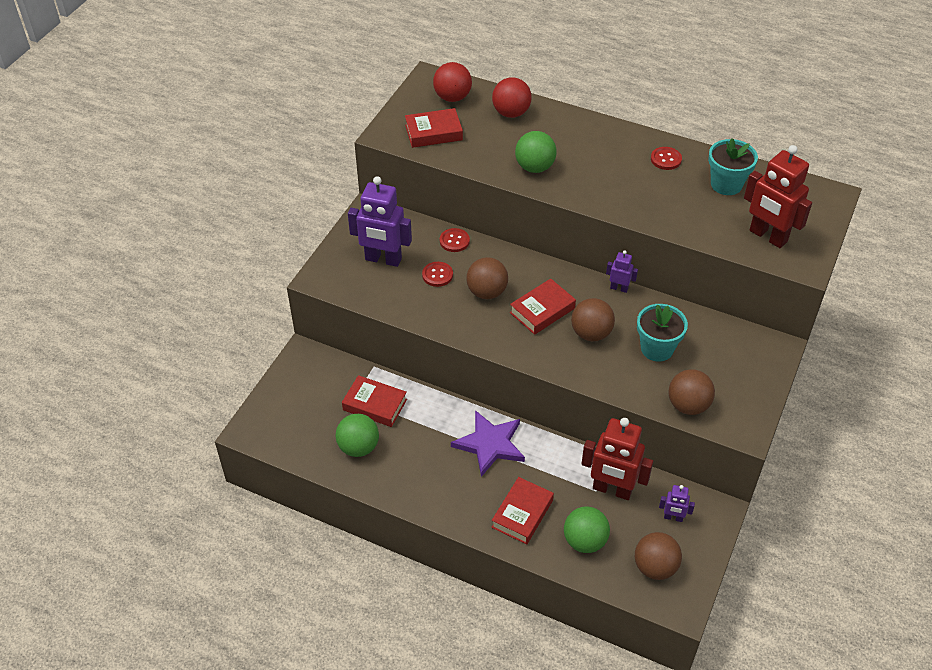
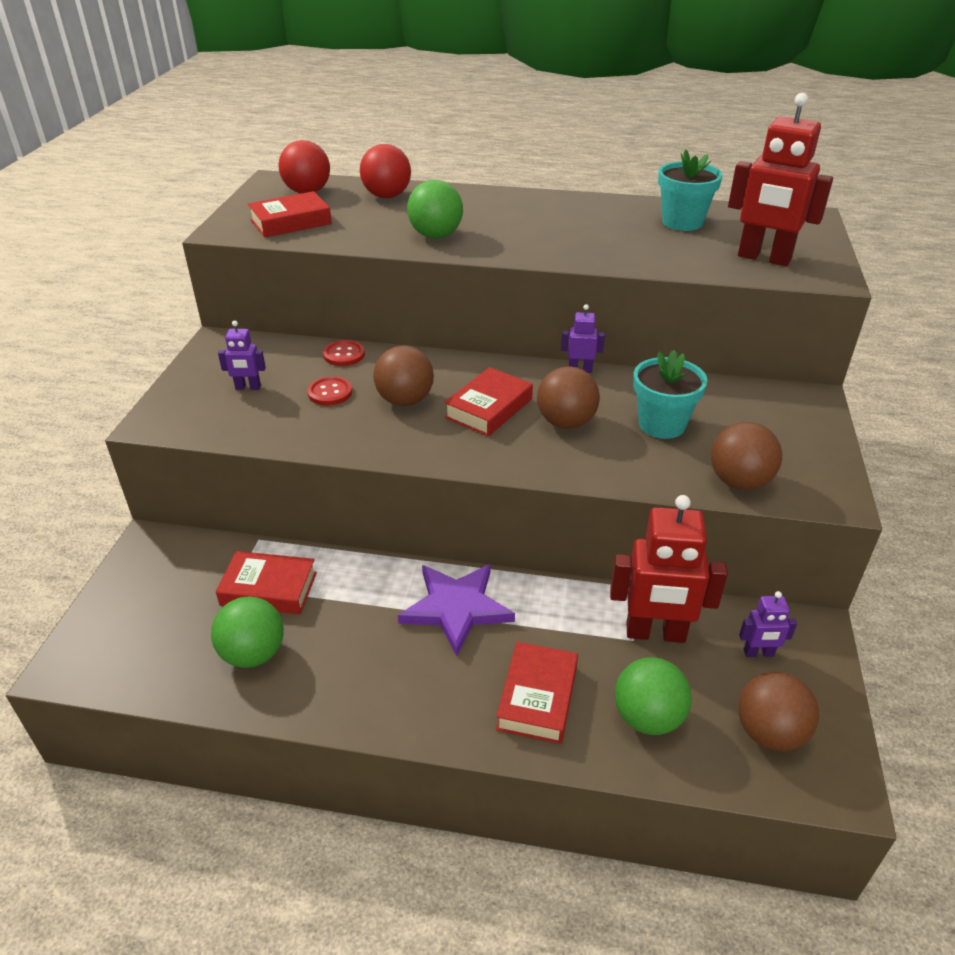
camera: 15 degrees left, 10 degrees down
(383, 259) = (248, 387): purple robot -> purple robot, size x0.48
(666, 159) = (596, 211): red button -> none

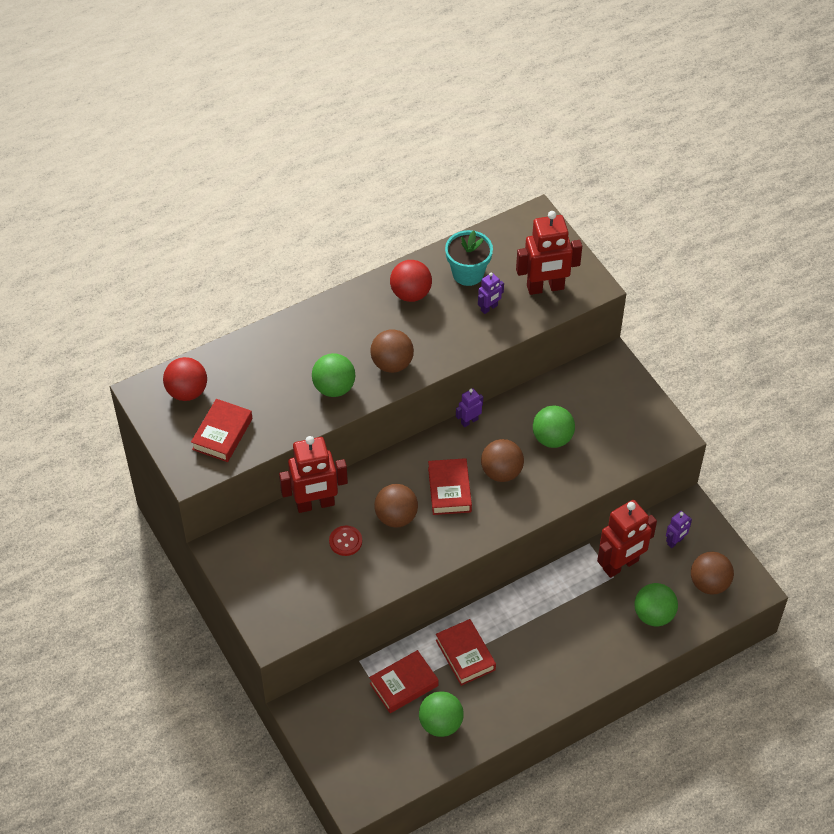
camera: 40 degrees left, 15 degrees up
(248, 387) = (291, 572): purple robot -> purple robot (489, 308)
(344, 354) = (315, 504): red button -> red robot
(387, 196) = (249, 361): red ball -> red ball (411, 294)
(456, 608) = (513, 622): purple star -> none
(537, 697) = (597, 642): red book -> red book (465, 655)
(661, 424) = (552, 438): turquoise flower pot -> green ball
(739, 482) = (622, 456): brown ball -> brown ball (392, 364)

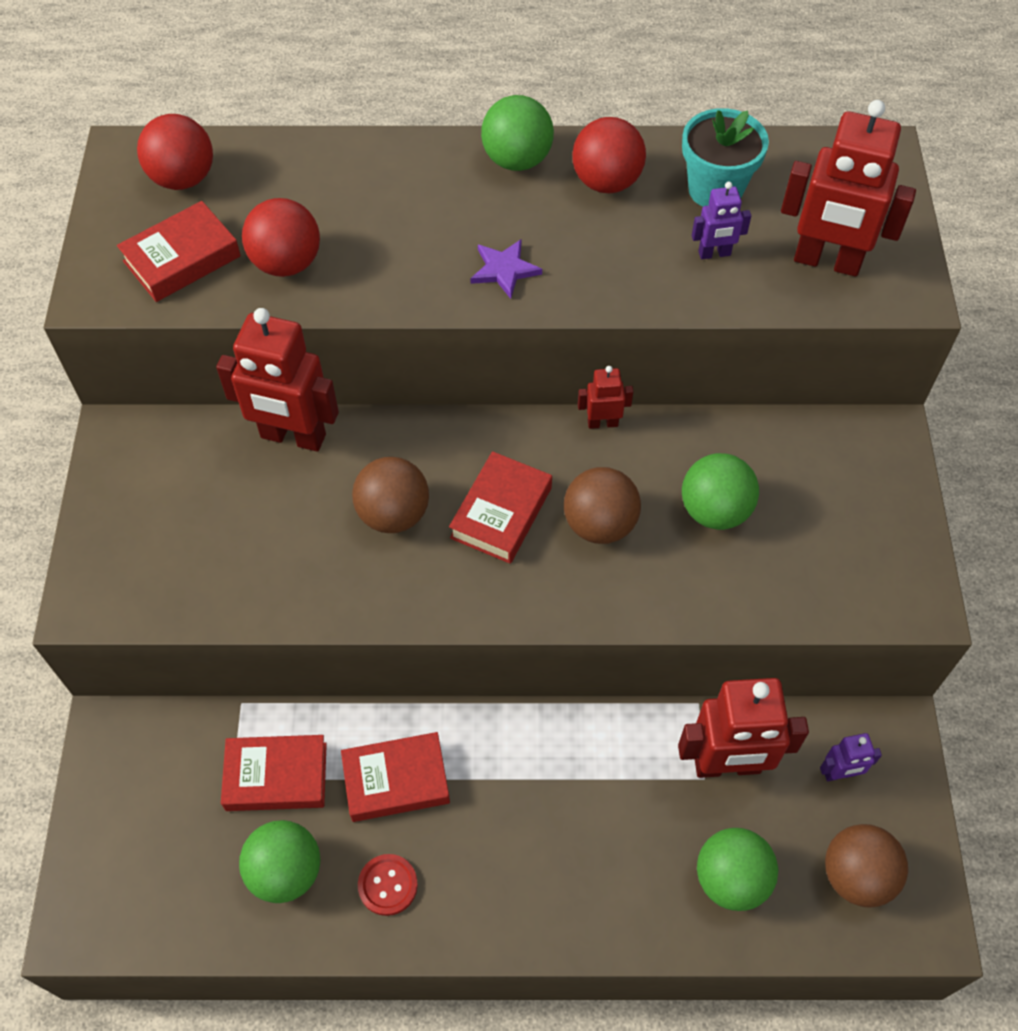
camera: 30 degrees right, 5 degrees up
(279, 411) = (287, 263): none -> red ball
(334, 388) = (391, 266): green ball -> green ball (517, 160)
(345, 541) = (294, 513): red button -> red button (388, 885)
(392, 364) = (504, 270): brown ball -> purple star
(465, 655) = (396, 780): red book -> red book turned 75 degrees clockwise
(469, 421) = (602, 423): purple robot -> red robot

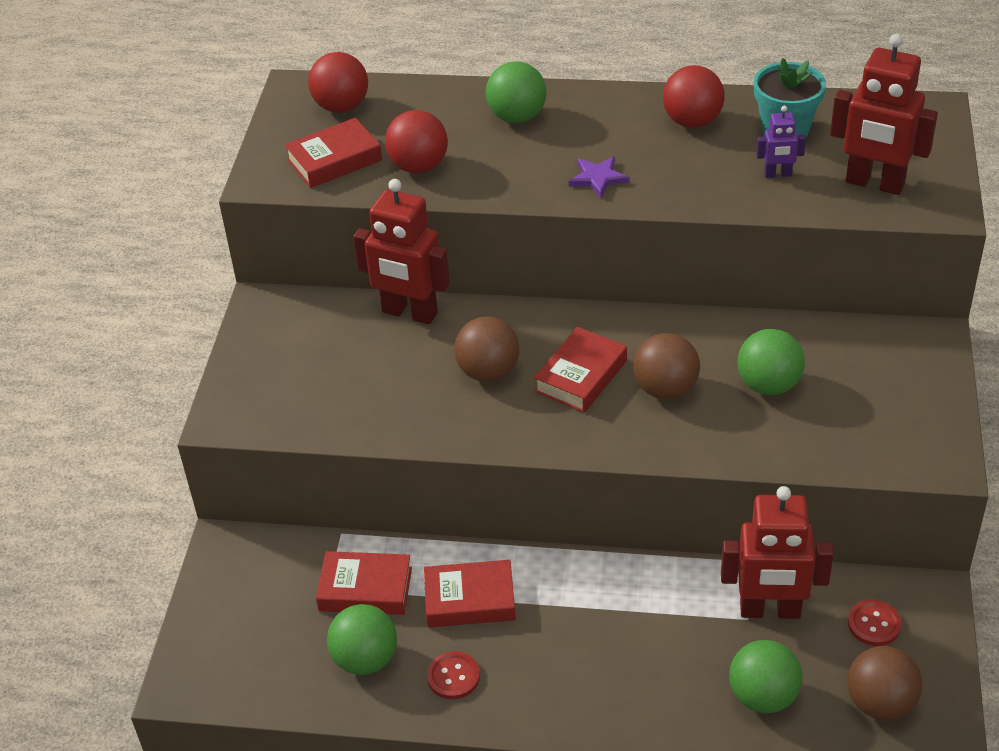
camera: 10 degrees right, 15 degrees down
(517, 160) = (618, 104): green ball -> green ball (517, 117)
(602, 423) = (677, 317): red robot -> none
(840, 773) = (874, 624): purple robot -> red button

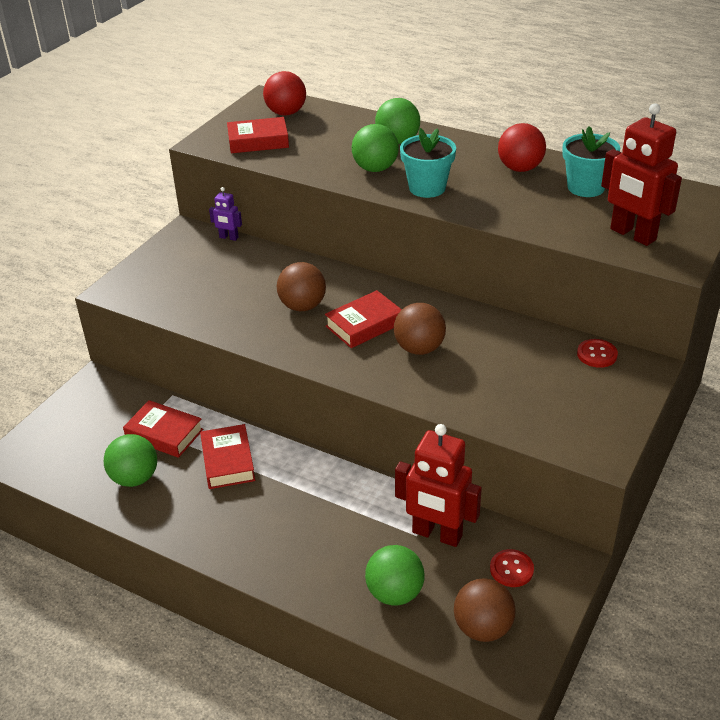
camera: 20 degrees right, 5 degrees down
(409, 313) = (275, 258): red robot -> none
(419, 166) = (310, 156): red ball -> none
(453, 677) = (184, 508): red button -> red button (597, 354)
(470, 600) = (228, 461): red book -> red book turned 60 degrees clockwise
(598, 178) = (427, 188): purple star -> turquoise flower pot
(768, 385) = (497, 365): green ball -> green ball (375, 169)
(778, 174) = (561, 213): purple robot -> purple robot (228, 238)

